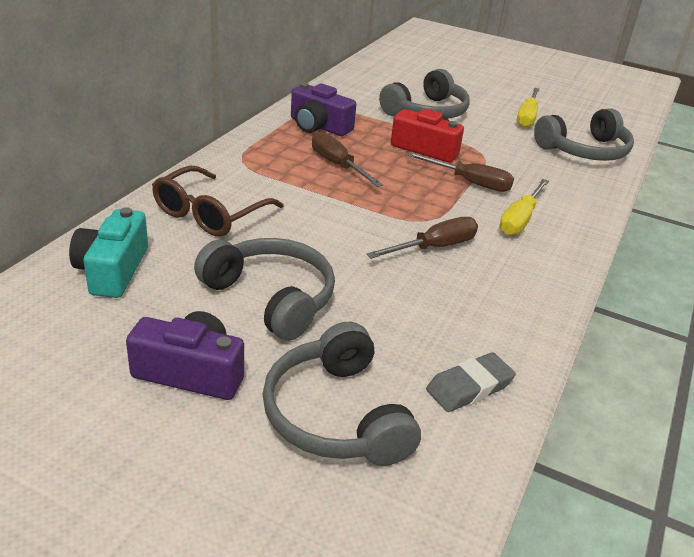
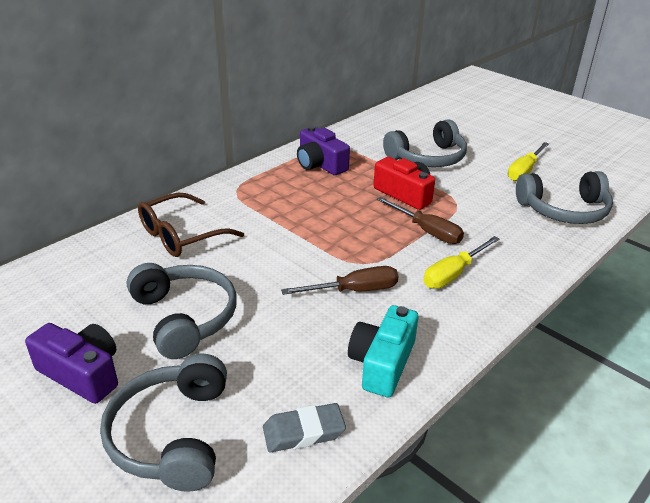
camera: 20 degrees right, 0 degrees up
(112, 270) = (78, 275): turquoise camera -> turquoise camera (382, 363)
(338, 165) = (315, 202): brown screwdriver -> none

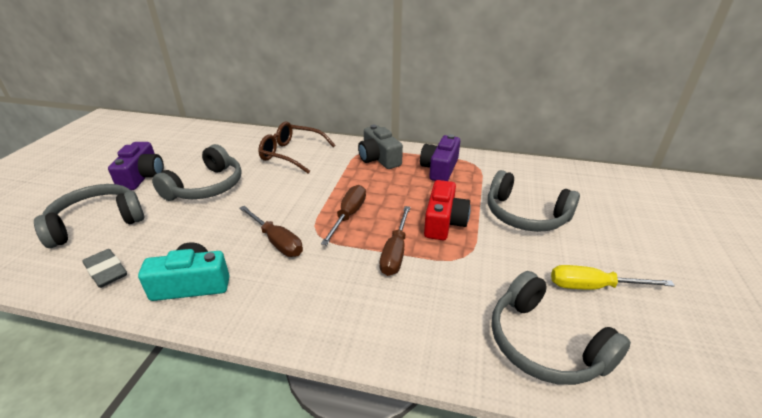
camera: 60 degrees right, 0 degrees up
(262, 187) = (379, 158): none -> grey camera
(349, 237) = (348, 215): none -> brown screwdriver
(453, 274) = (340, 289): yellow screwdriver -> none

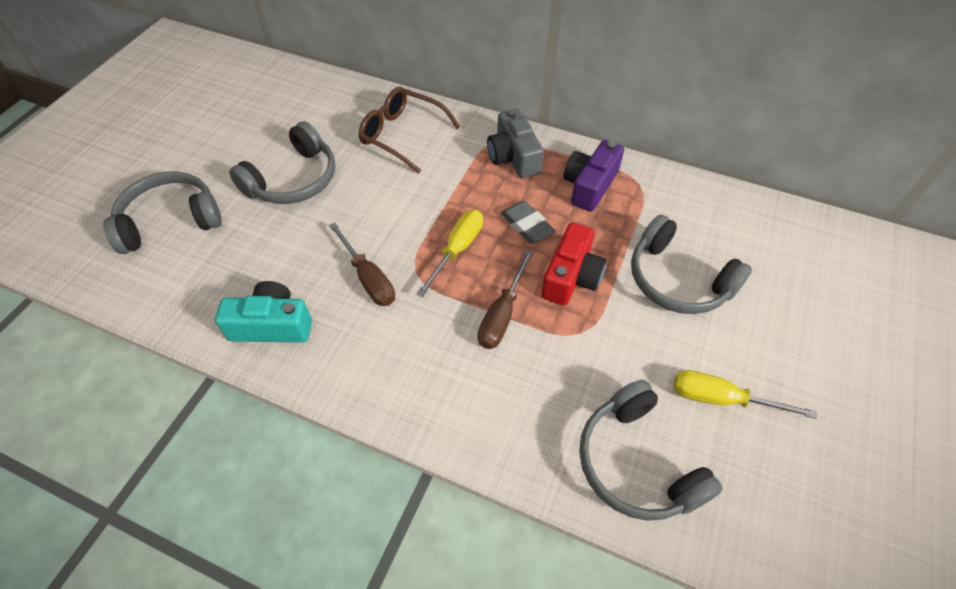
camera: 10 degrees right, 20 degrees up
(106, 271) = (184, 293): grey eraser -> grey eraser (527, 225)
(143, 176) = (219, 153): purple camera -> none
(348, 215) = (457, 250): brown screwdriver -> yellow screwdriver

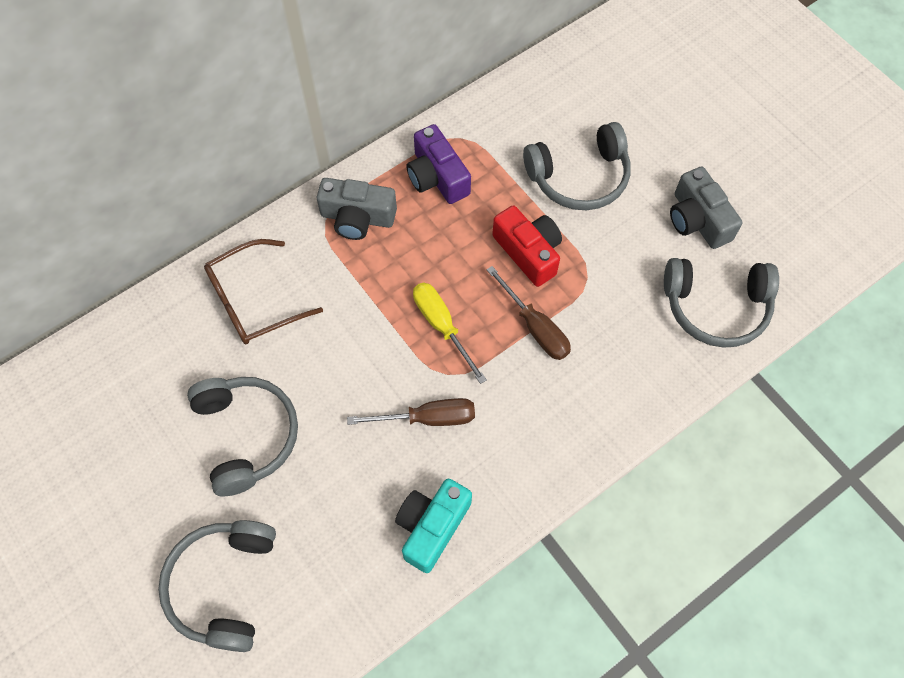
camera: 60 degrees left, 10 degrees up
(527, 225) = (450, 254): grey eraser -> none
(721, 399) = (697, 220): yellow screwdriver -> grey camera

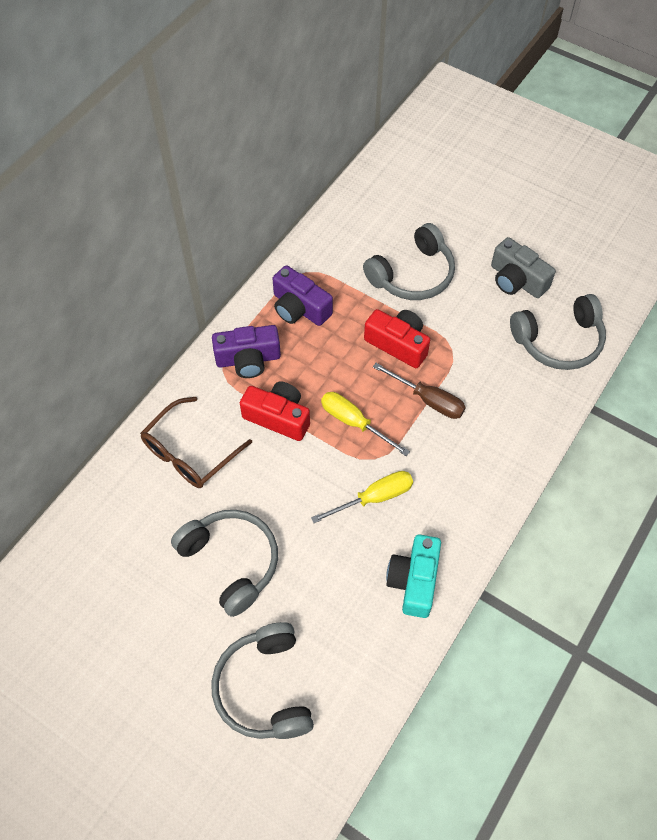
camera: 20 degrees left, 5 degrees down
(357, 218) = (248, 359): grey camera -> purple camera
(362, 293) = (278, 417): none -> red camera
(427, 418) = (374, 498): brown screwdriver -> yellow screwdriver

